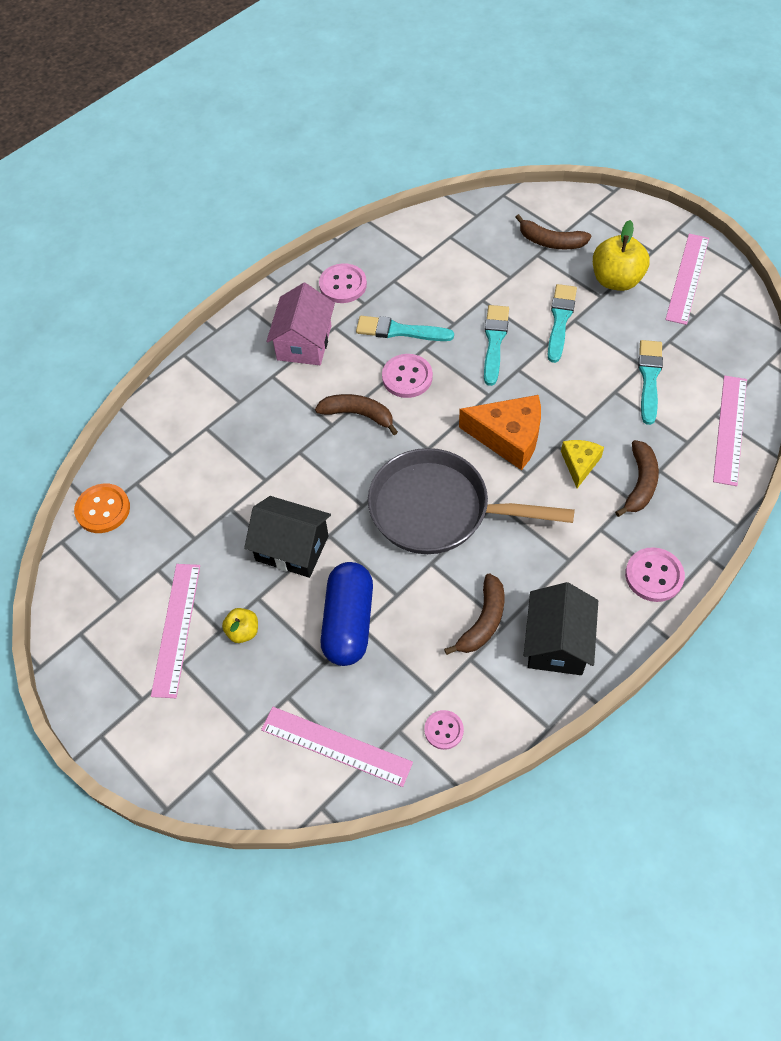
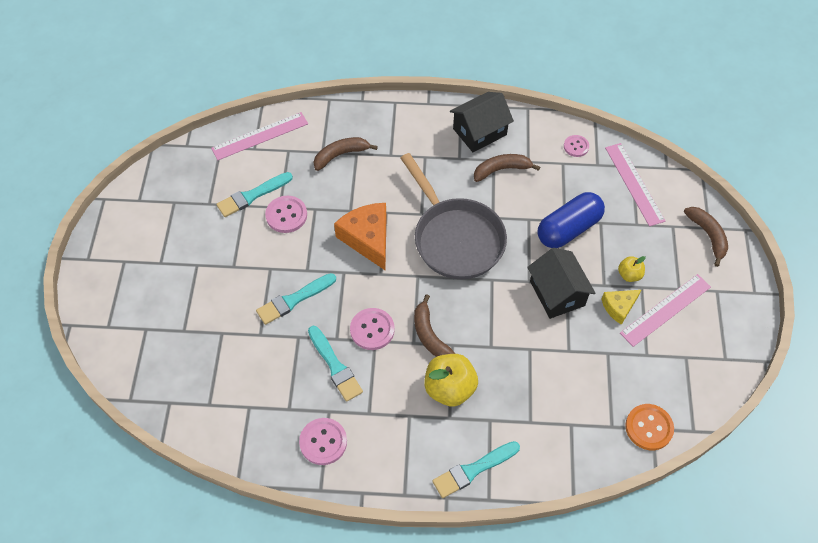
camera: 135 degrees left, 0 degrees up
(304, 342) = (401, 421): pink house -> none
(550, 241) = (162, 331): brown banana -> brown banana (708, 236)
(560, 320) = (240, 274): turquoise brush -> turquoise brush (473, 470)
(580, 464) = (354, 191): yellow cheese -> yellow cheese (619, 307)
(616, 280) = (173, 265): yellow apple -> yellow apple (449, 388)
(654, 576) = (397, 116): pink button -> pink button (286, 215)
(687, 278) = (138, 225): pink ruler -> none

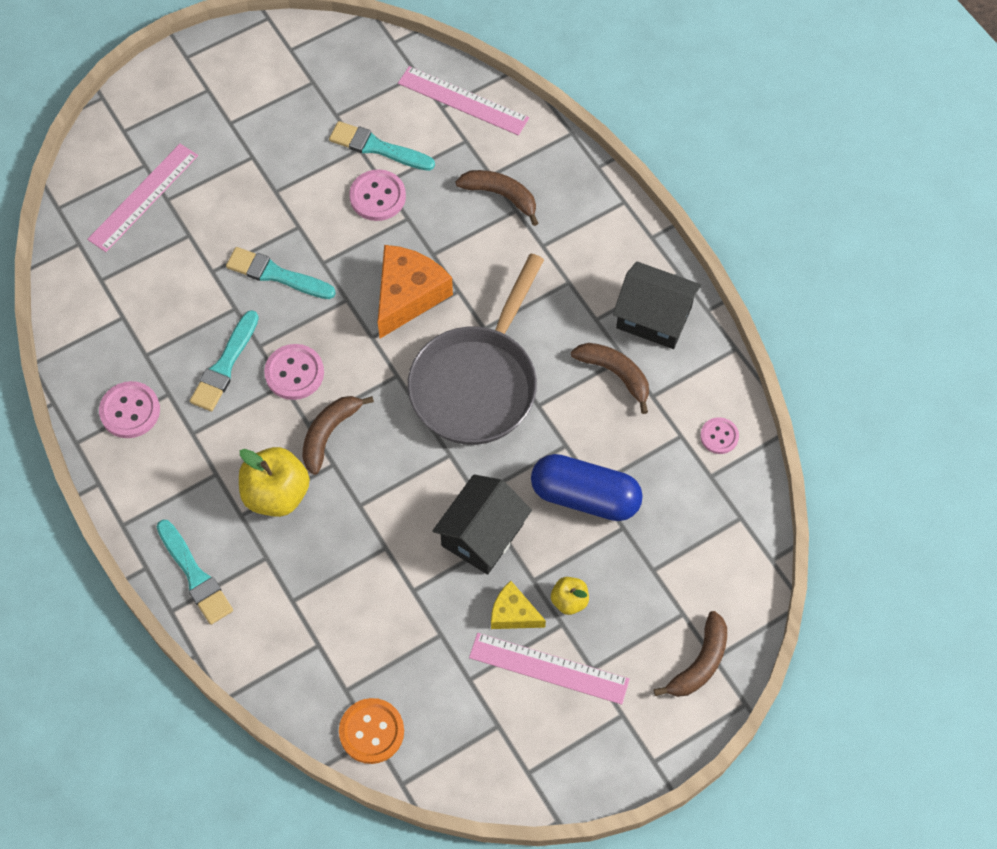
camera: 55 degrees right, 5 degrees up
(473, 470) = (195, 575): turquoise brush -> turquoise brush turned 150 degrees counterclockwise
(634, 183) = (714, 534): pink ruler -> pink ruler (143, 197)

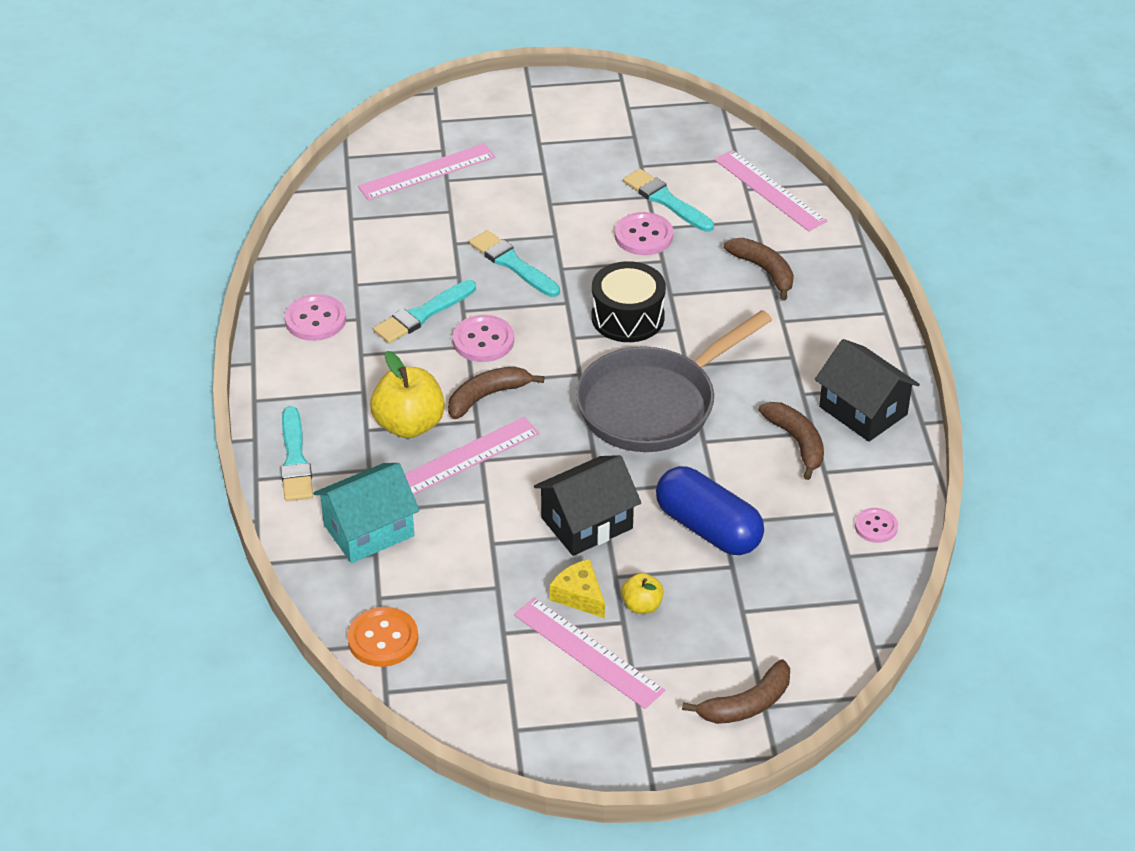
camera: 25 degrees right, 20 degrees down
(300, 623) = (368, 530): none -> turquoise house
(343, 510) = (464, 458): none -> pink ruler
(408, 295) = (627, 317): orange cheese -> black drum

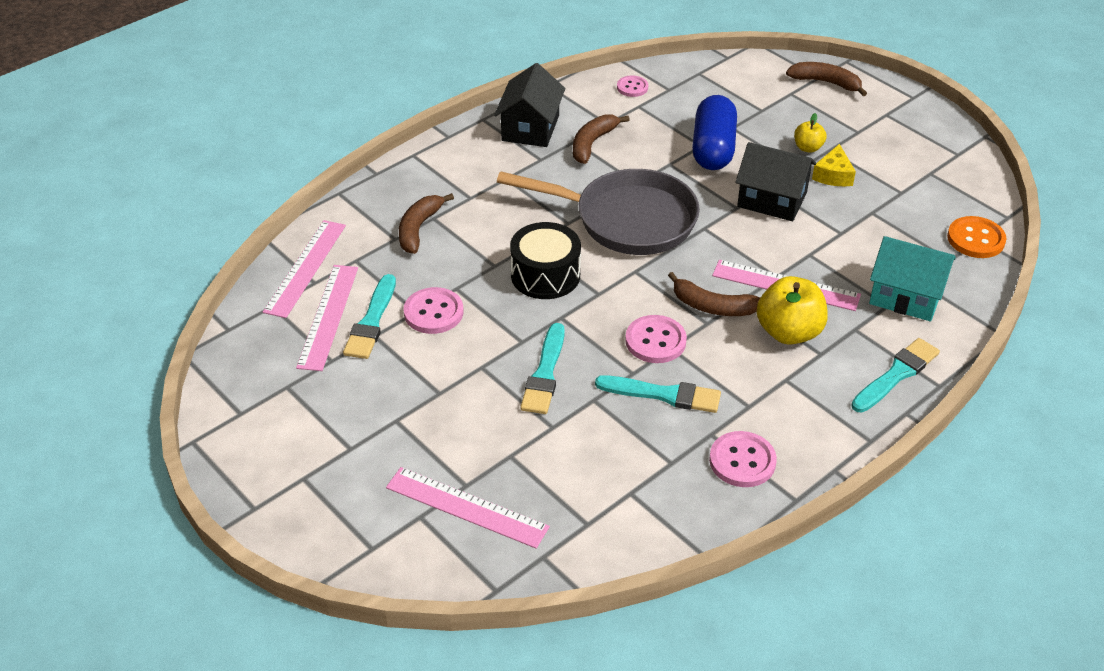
camera: 125 degrees left, 0 degrees up
(588, 652) = (869, 152): pink ruler -> pink ruler (328, 316)

